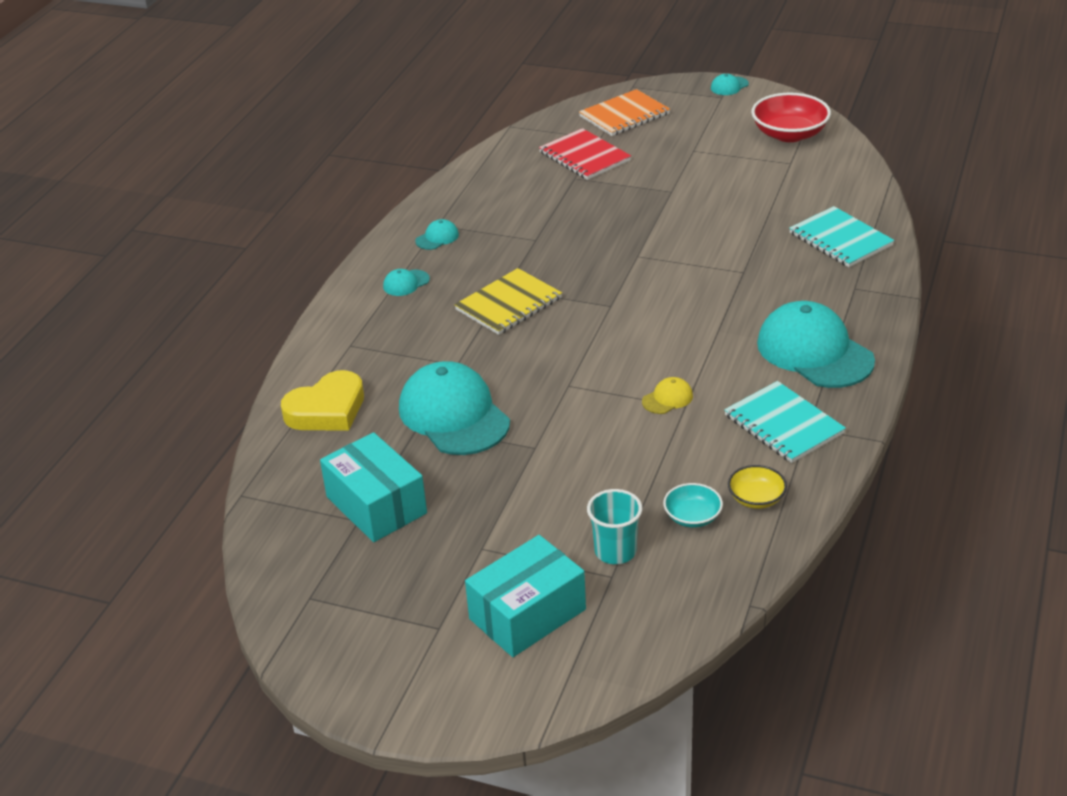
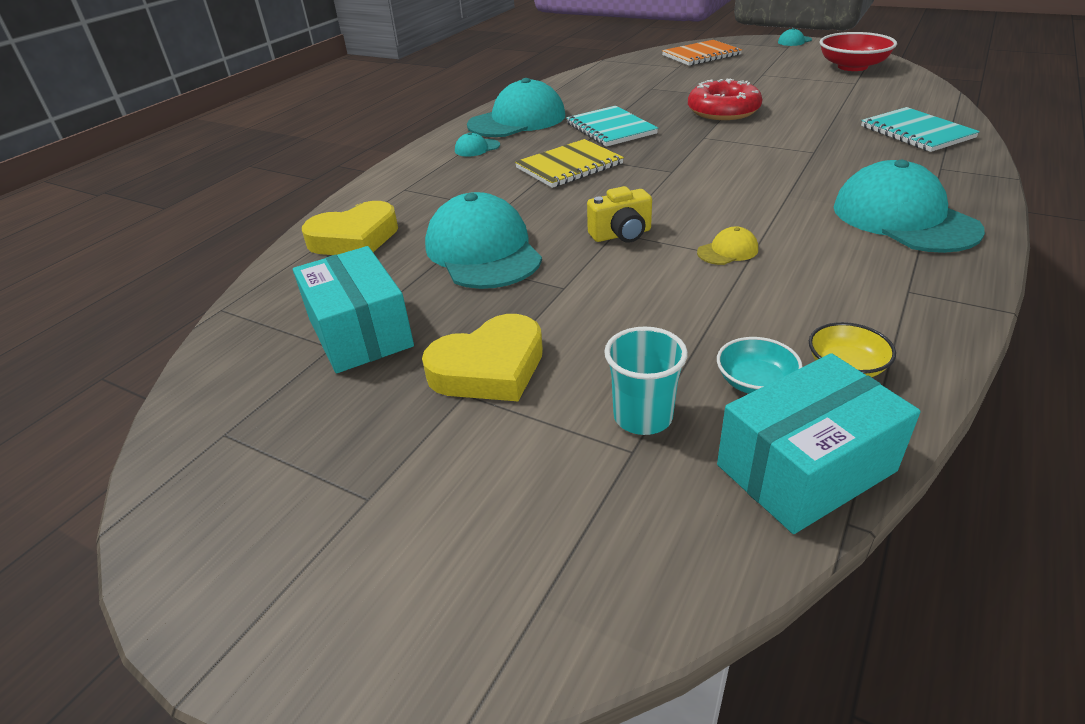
camera: 10 degrees right, 0 degrees up
(437, 238) = (517, 120): turquoise cap -> turquoise cap, size x2.39
(494, 526) = (489, 368): none -> yellow heart
(527, 614) = (499, 493): turquoise box -> turquoise box (805, 468)
(574, 387) = (621, 235): none -> yellow camera
(584, 156) = (662, 76): red notebook -> none
(654, 214) = (723, 111): none -> red donut
(784, 424) = (875, 285): turquoise notebook -> turquoise notebook (611, 128)

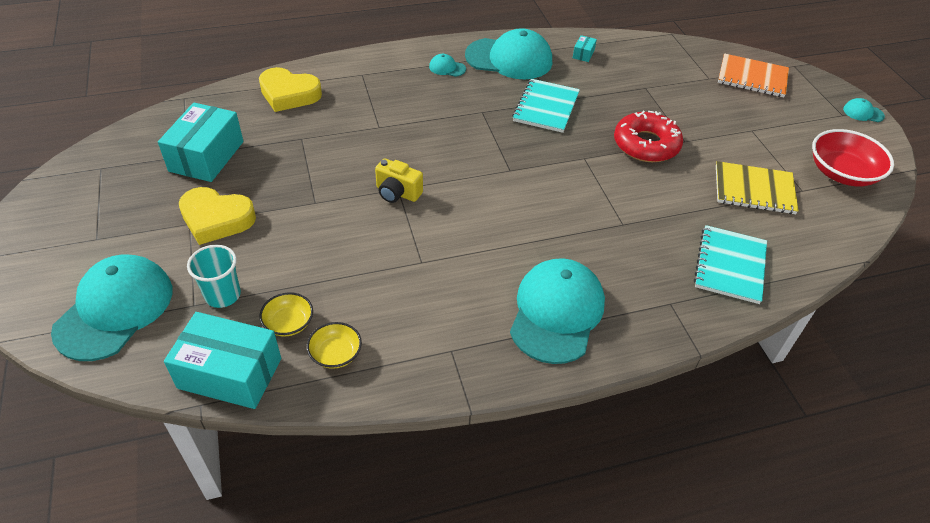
camera: 40 degrees right, 10 degrees up
(483, 251) = (323, 149): turquoise cap -> turquoise cap (115, 309)
(567, 93) = (583, 54): none -> turquoise box
(569, 166) = (466, 121): yellow notebook -> yellow notebook (754, 189)
(728, 251) = (423, 248): yellow cap -> none
(755, 382) = (288, 323): turquoise bowl -> yellow bowl

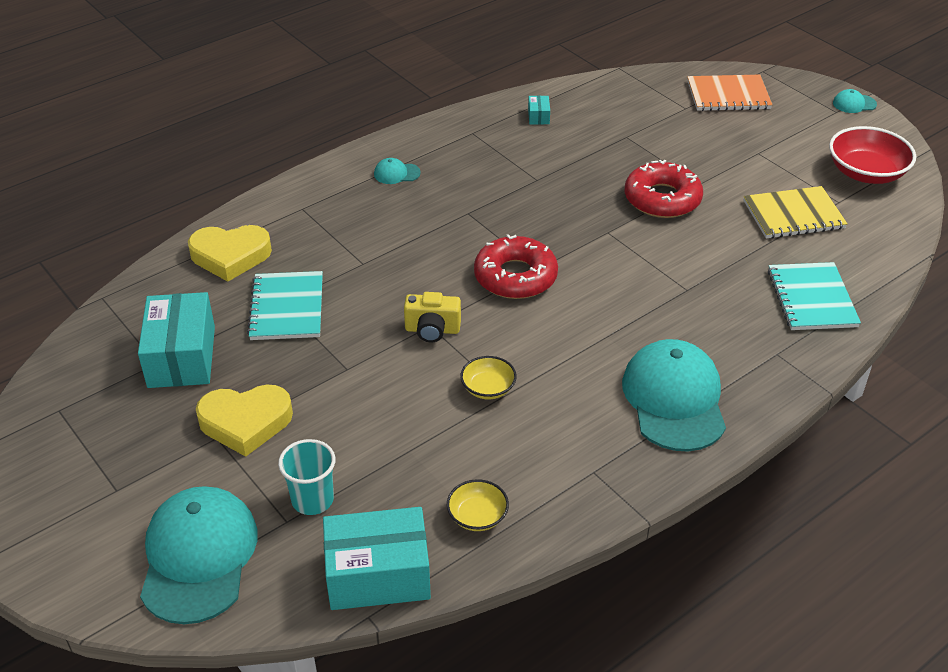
camera: 20 degrees left, 5 degrees down
(288, 323) = (406, 503): yellow bowl -> yellow bowl (488, 388)
(488, 171) = (515, 276): none -> red donut
(509, 59) = (460, 144): turquoise cap -> none
(546, 107) = (534, 188): turquoise notebook -> turquoise notebook (287, 308)

